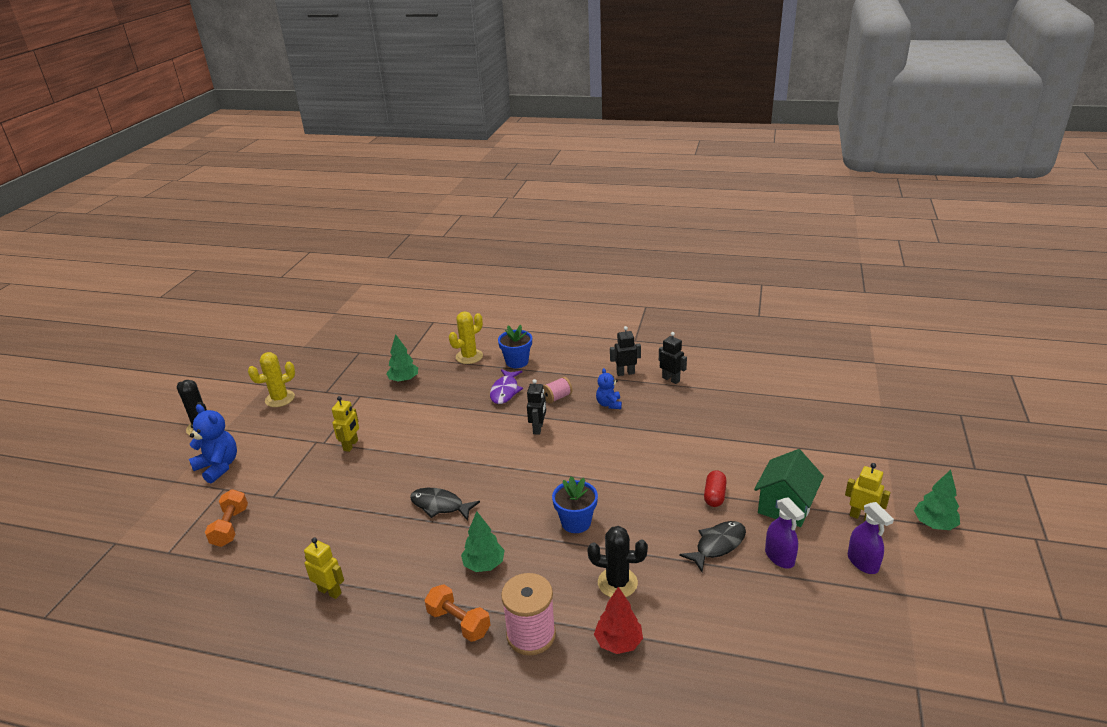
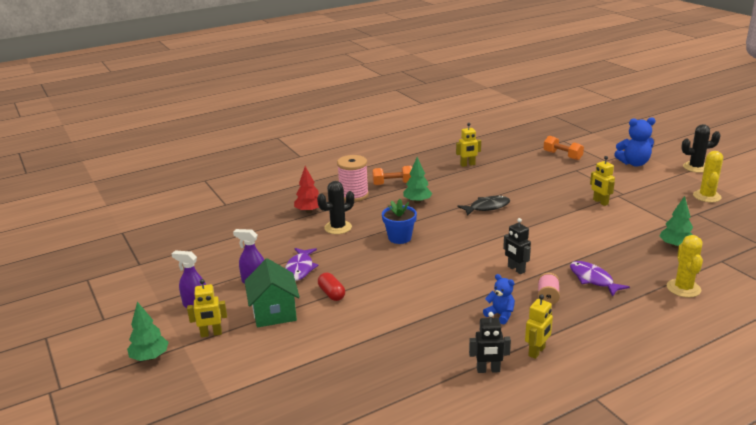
camera: 135 degrees right, 5 degrees down
(517, 362) = (640, 307): blue flower pot -> none
(625, 373) = (537, 352): black robot -> yellow robot
(717, 545) = (300, 269): black fish -> purple fish

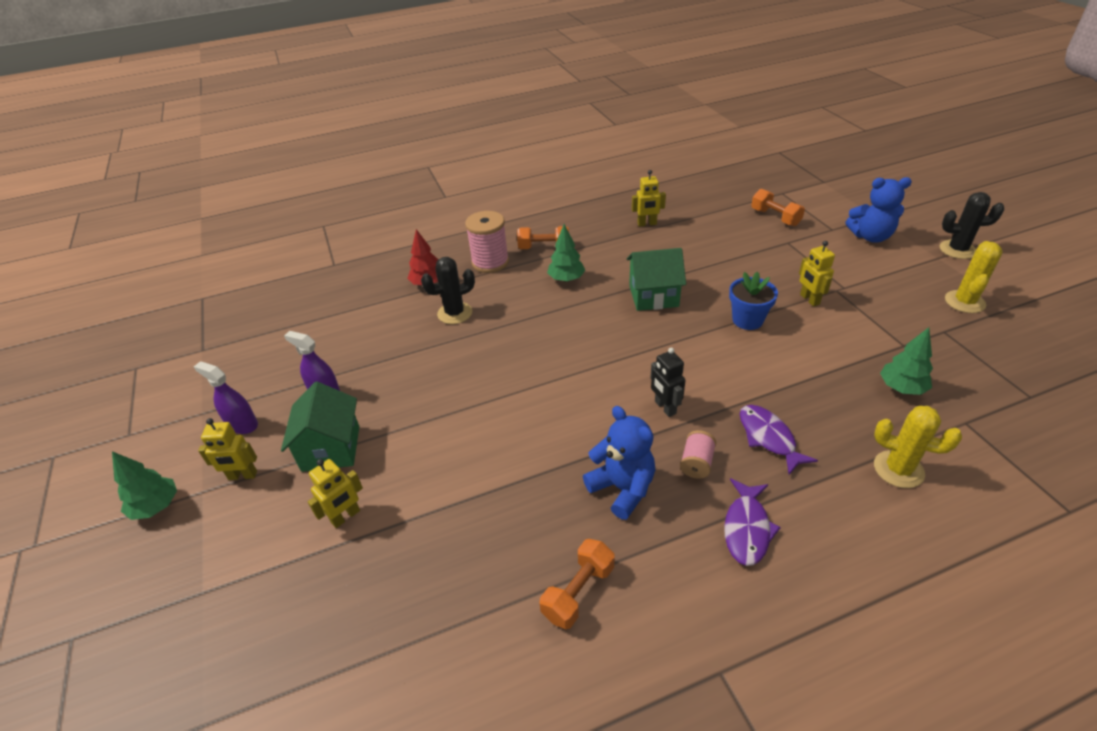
camera: 10 degrees right, 15 degrees up
(300, 269) = (387, 377): purple fish -> purple fish (747, 528)
(331, 294) = (412, 424): red capsule -> none
(399, 238) = (526, 337): blue flower pot -> blue flower pot (747, 320)
(487, 207) = (653, 296): black fish -> green house
(488, 370) = (578, 592): black robot -> orange dumbbell
(500, 315) = (622, 488): blue teddy bear -> blue teddy bear, size x1.63
(537, 352) = (656, 566): yellow robot -> yellow robot (346, 516)
(683, 288) = (898, 469): yellow cactus -> yellow cactus turned 75 degrees counterclockwise

